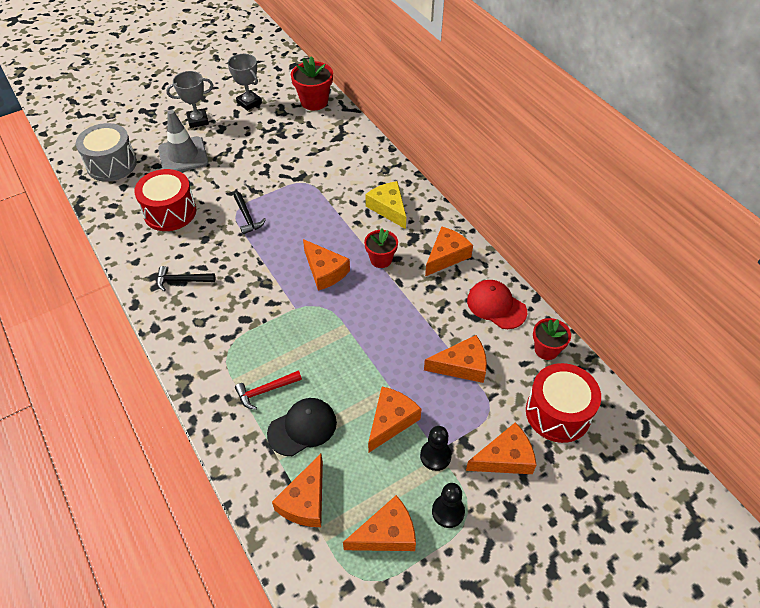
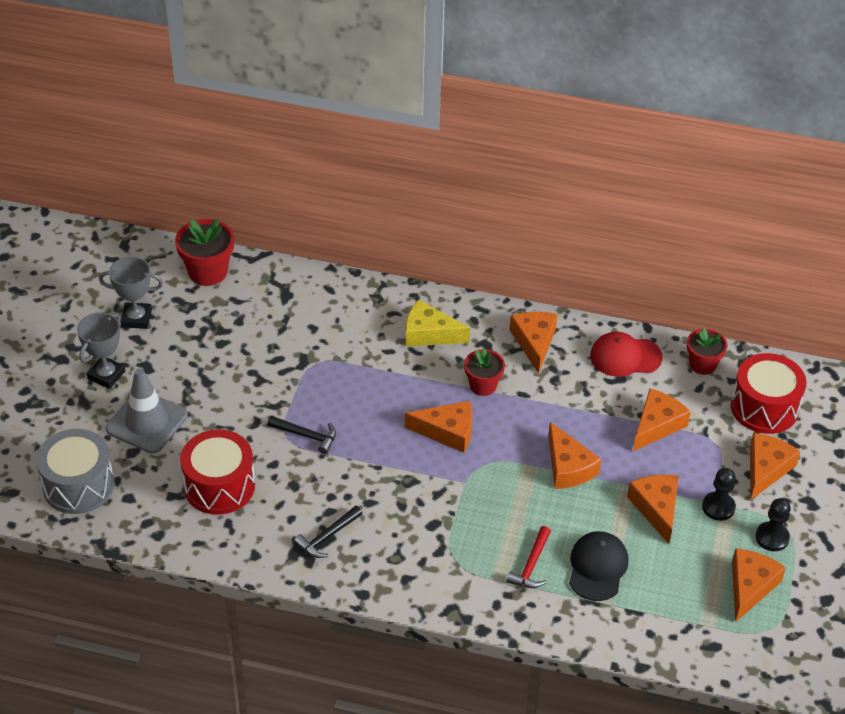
camera: 45 degrees left, 5 degrees down
(305, 501) = (668, 614): orange cheese -> orange cheese (568, 467)

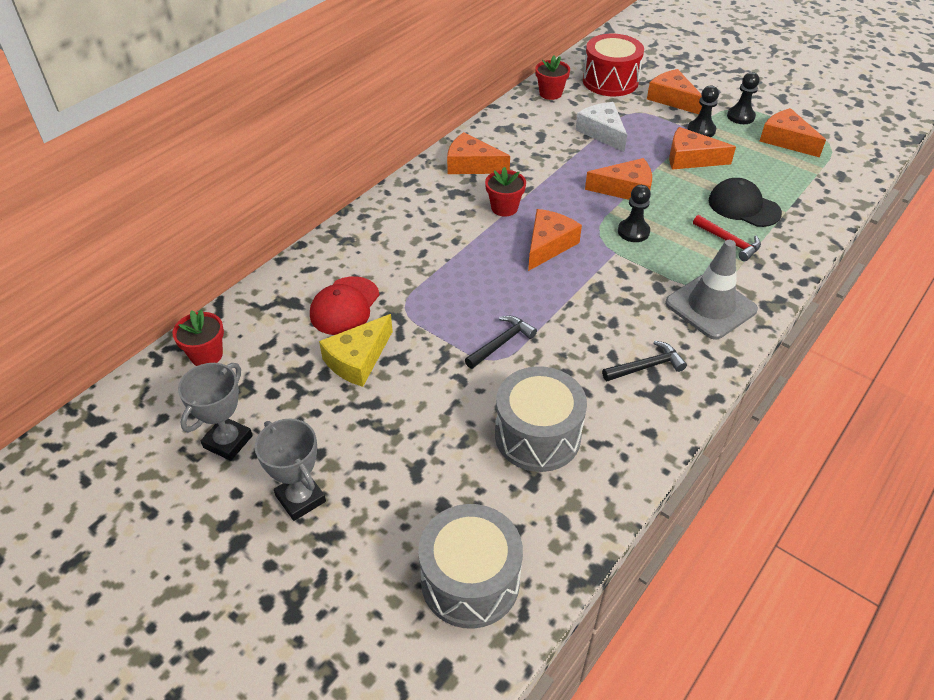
camera: 65 degrees left, 0 degrees up
(147, 422) = (403, 477): grey traffic cone -> grey traffic cone (710, 306)
(208, 272) = (206, 355): red flower pot -> red flower pot, size x0.66
(219, 486) = (537, 435): red drum -> grey drum
(327, 537) = (647, 366): black hammer -> black hammer turned 90 degrees counterclockwise
(429, 334) = (418, 221): yellow cheese -> yellow cheese (358, 359)
(503, 488) = (633, 232): none -> black pawn
(625, 357) = (519, 125): red cap -> red cap (345, 306)
(656, 425) = (602, 132): orange cheese -> white cheese

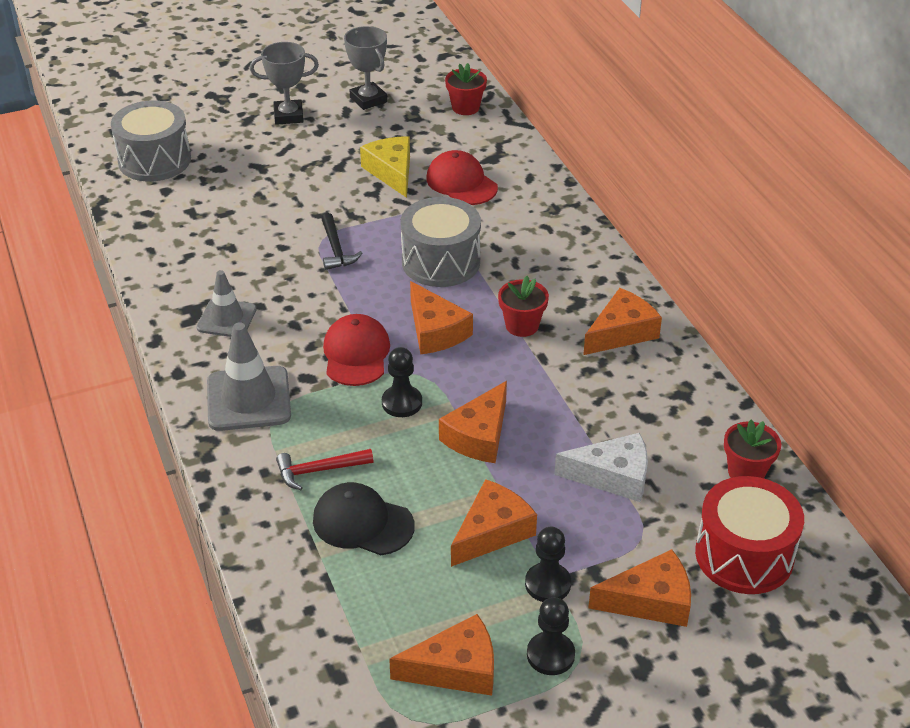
camera: 120 degrees right, 5 degrees down
(537, 435) = (226, 230): grey drum -> grey drum (441, 262)
(610, 273) = (356, 354): none -> red cap
(647, 366) = (226, 318): black hammer -> grey traffic cone
(743, 206) = (362, 523): black cap -> black cap turned 135 degrees counterclockwise

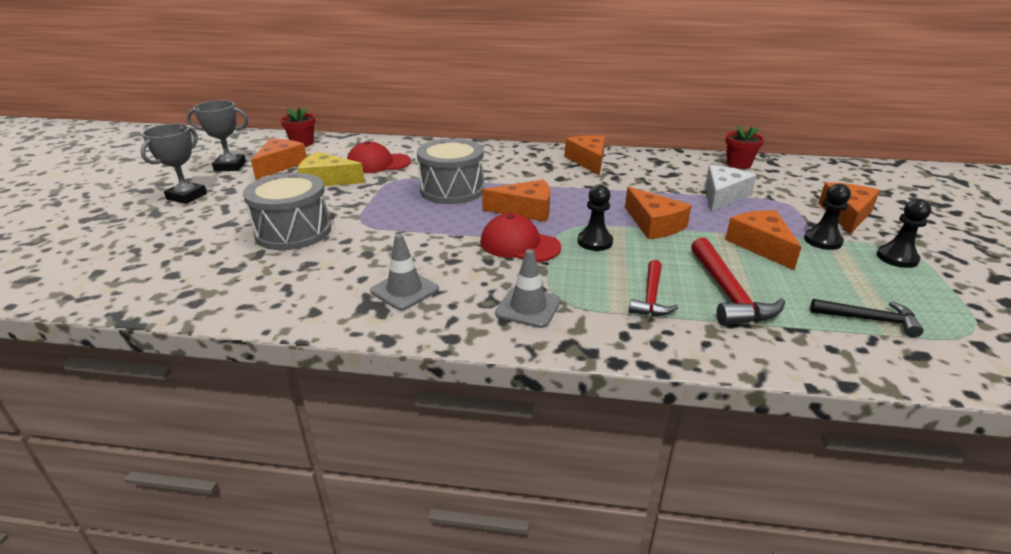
camera: 60 degrees left, 10 degrees down
(154, 160) = (116, 269): grey drum -> grey drum (293, 231)
(248, 399) = (528, 307): grey traffic cone -> grey traffic cone, size x0.65
(336, 249) = (383, 220): black hammer -> black hammer (869, 320)
(362, 523) = (728, 293): black cap -> red hammer
(456, 668) = (911, 297): orange cheese -> orange cheese (280, 165)
(522, 325) = (551, 183): red flower pot -> none
(744, 555) = (811, 182): red drum -> none

